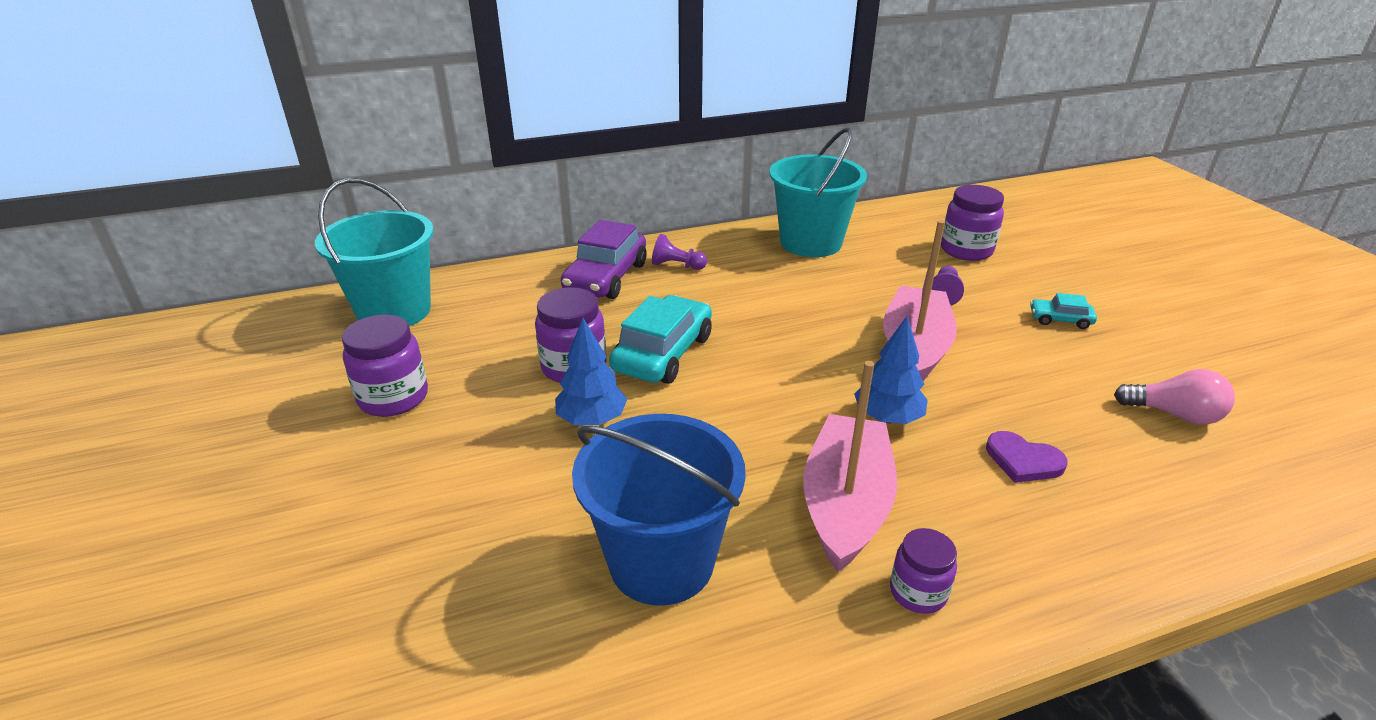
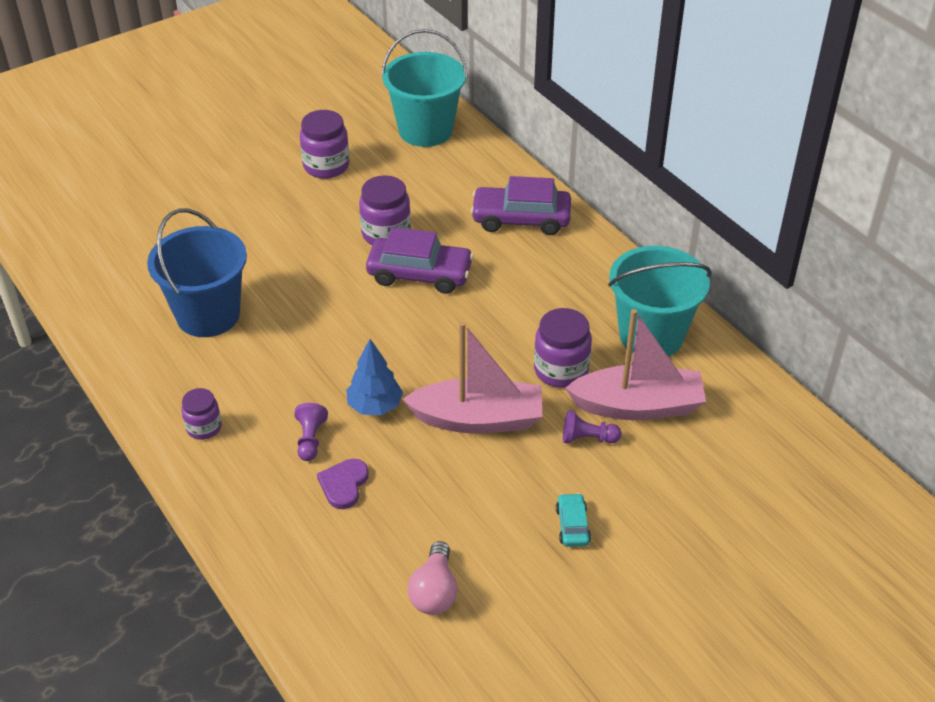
camera: 75 degrees right, 10 degrees up
(592, 420) = (328, 257): blue tree -> none
(663, 353) = (419, 274): turquoise car -> purple car
(677, 265) = (561, 255): purple pawn -> purple pawn (310, 439)
(846, 504) = (274, 390): pink boat -> pink boat (638, 406)
(966, 250) = (694, 456): purple jar -> purple jar (561, 370)

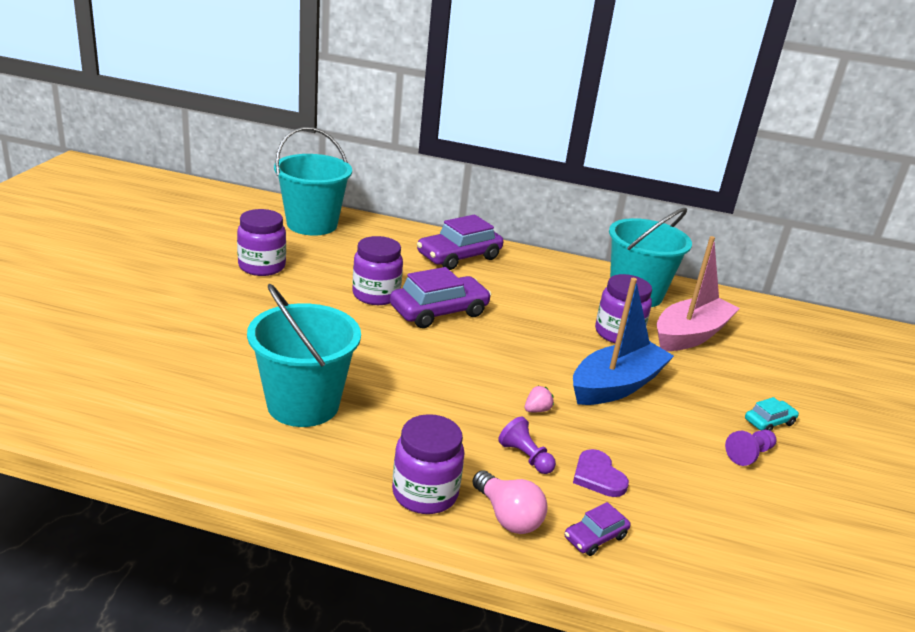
camera: 45 degrees left, 15 degrees down
(204, 427) = (425, 493): purple jar -> purple jar, size x1.60
(208, 315) = (303, 404): blue bucket -> turquoise bucket
(275, 525) = (595, 537): none -> purple car
(375, 406) = (537, 410): blue tree -> pink strawberry
(434, 591) = (767, 515): pink light bulb -> pink light bulb (507, 516)
(478, 419) = (616, 385): pink boat -> blue boat
(572, 525) = (769, 422): turquoise car -> turquoise car turned 105 degrees clockwise
(587, 438) = (694, 366): purple pawn -> purple pawn (749, 454)

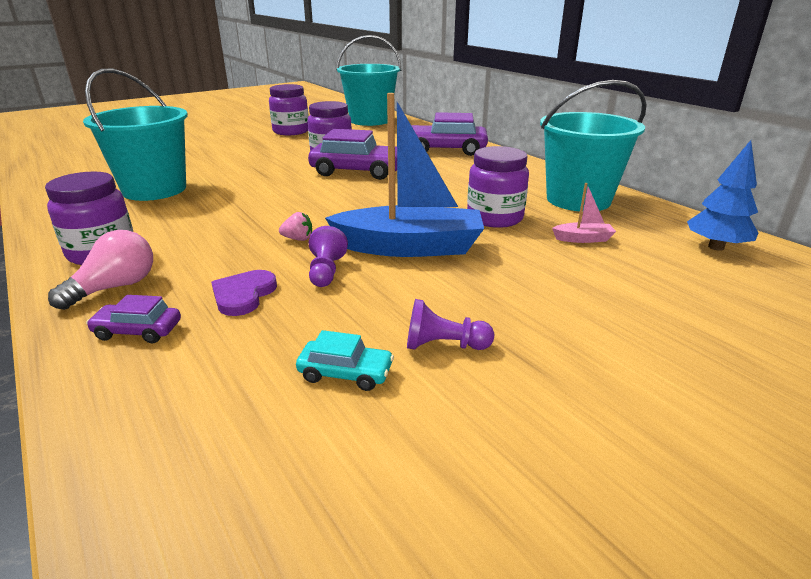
camera: 45 degrees right, 0 degrees up
(507, 516) = (115, 287): pink light bulb -> pink light bulb turned 150 degrees counterclockwise
(525, 457) = (218, 261): purple pawn -> purple pawn (326, 271)
(690, 335) = (583, 239): pink boat -> pink boat, size x0.41
(754, 315) = (716, 247): none -> blue tree
(769, 422) = (537, 331): turquoise car -> turquoise car (345, 373)

